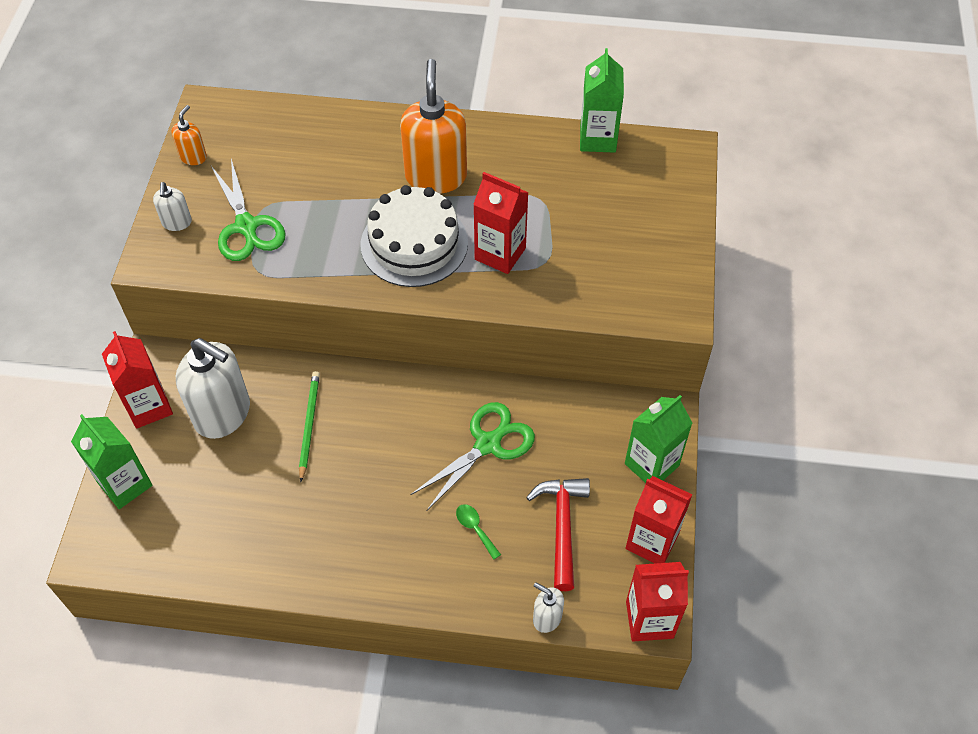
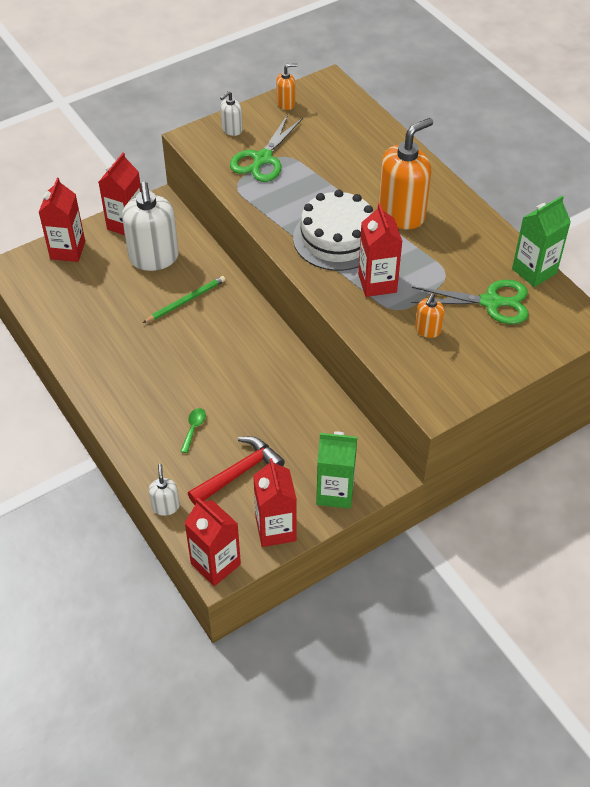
camera: 50 degrees right, 5 degrees down
(125, 484) = (67, 250): green carton -> red carton
(488, 444) = (261, 395): green scissors -> green scissors (491, 302)
(591, 258) = (427, 330): none -> orange soap dispenser

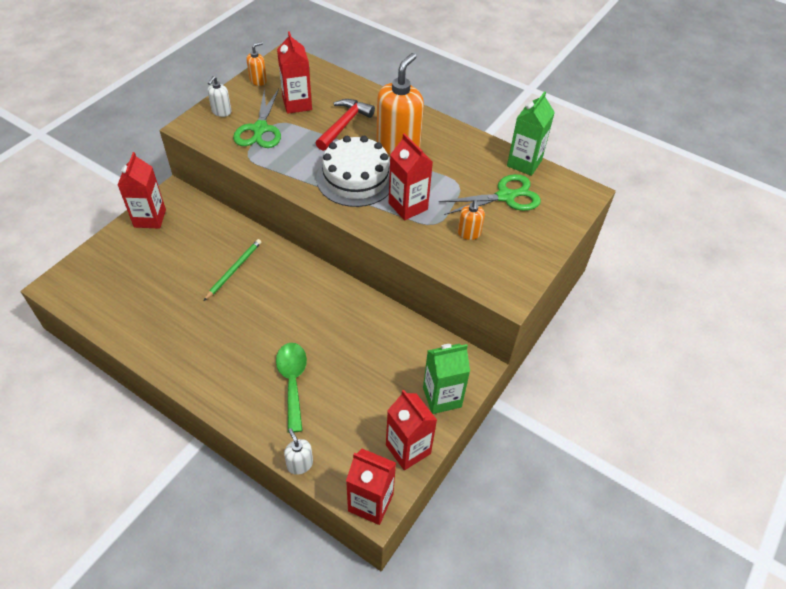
camera: 25 degrees left, 0 degrees up
(67, 250) = (104, 256): red carton -> red carton (297, 104)
(154, 258) = (188, 241): white soap dispenser -> none
(194, 428) = (292, 381): green spoon -> green spoon, size x1.94
(238, 472) = (351, 408): red hammer -> red hammer (344, 125)

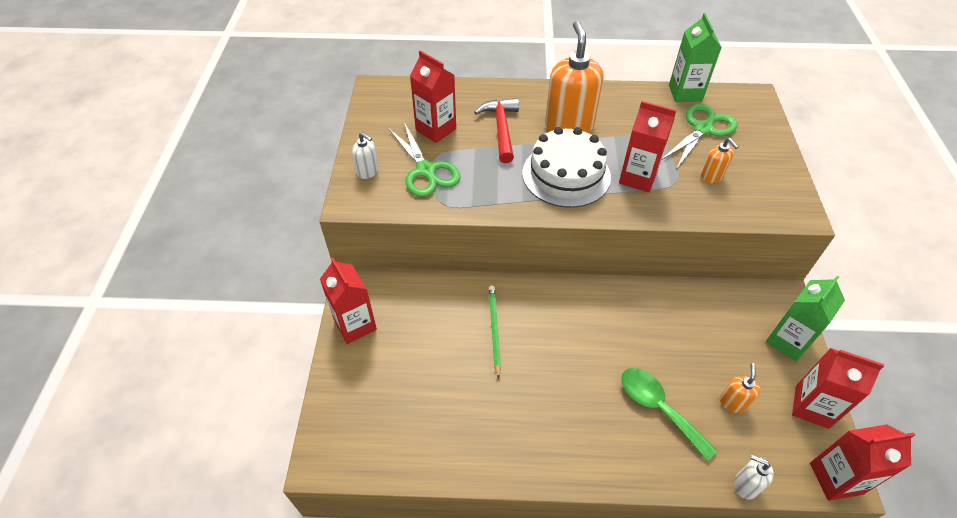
camera: 30 degrees left, 0 degrees up
(221, 112) = (368, 171): white soap dispenser -> white soap dispenser turned 45 degrees counterclockwise
(258, 81) = (372, 123): orange soap dispenser -> orange soap dispenser (733, 402)

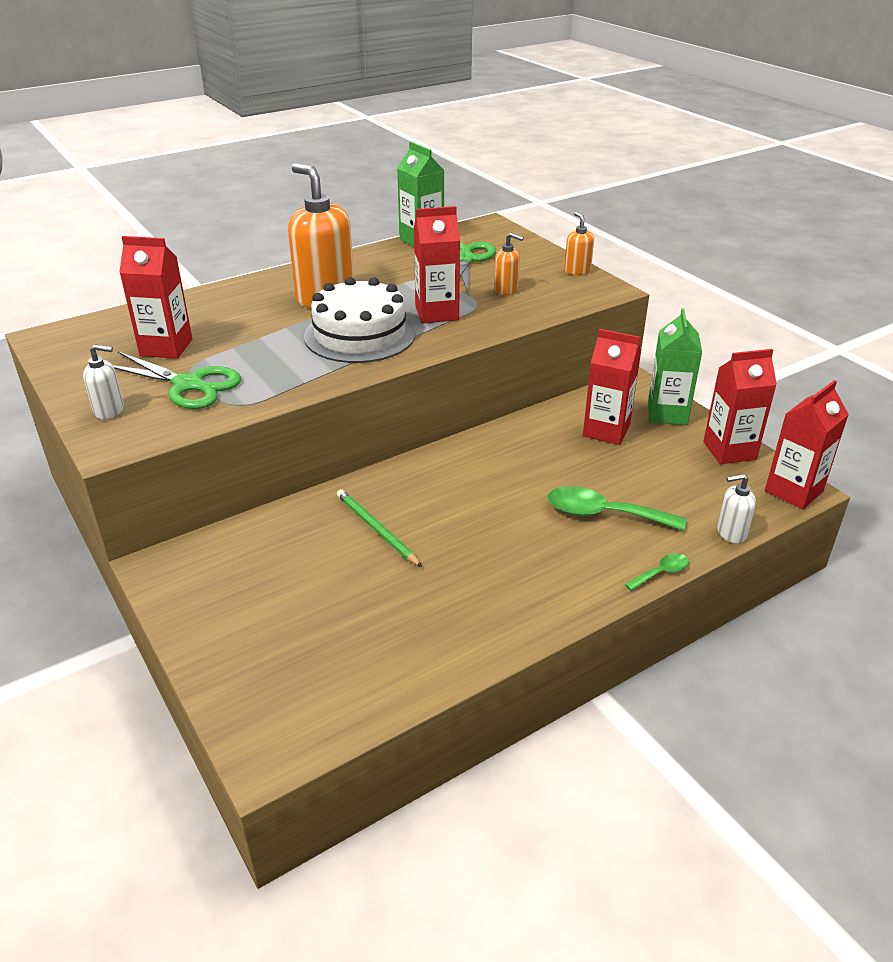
camera: 35 degrees left, 15 degrees down
(355, 325) = (194, 602): red carton -> red carton (606, 431)
(501, 129) = (249, 323): red hammer -> none
(660, 486) = (661, 573): none -> green spoon
(733, 402) = (664, 478): orange soap dispenser -> orange soap dispenser (577, 271)

